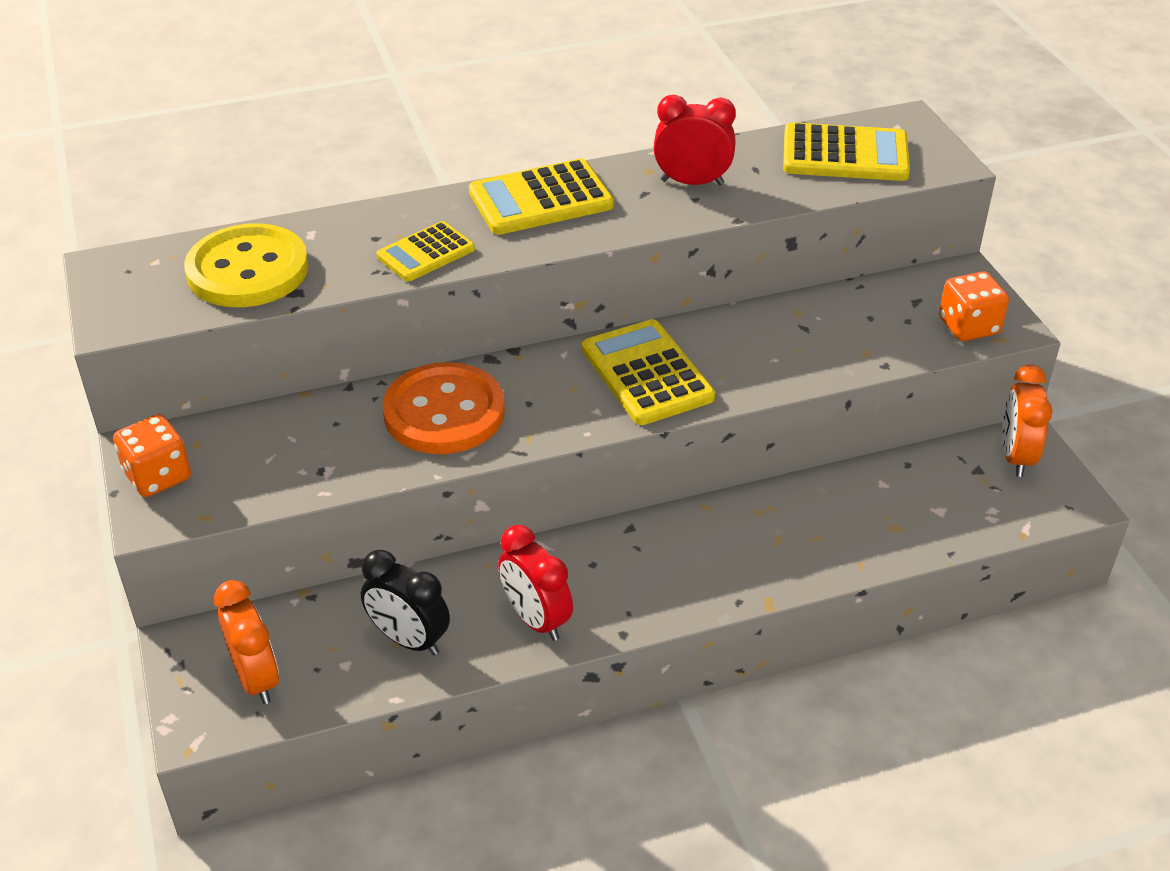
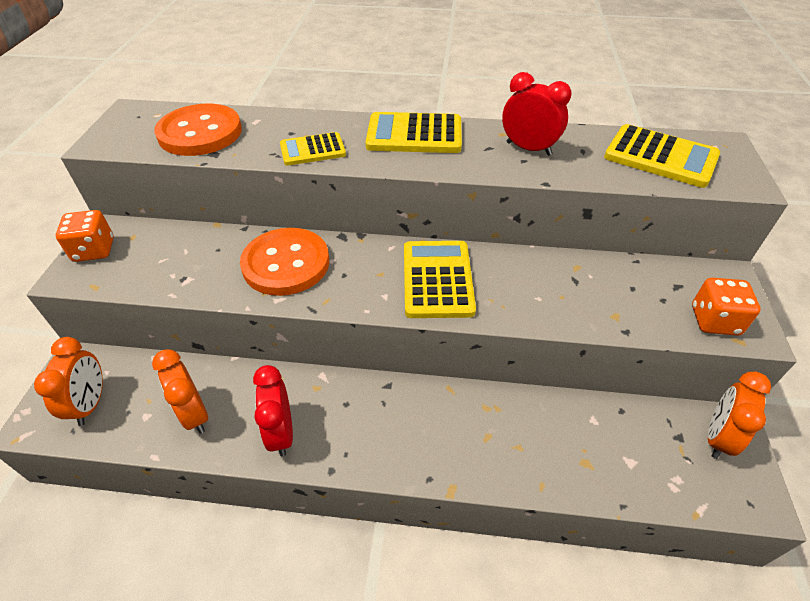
camera: 25 degrees right, 5 degrees up
(248, 270) = (200, 133): yellow button -> orange button
(409, 640) = (194, 414): black clock -> orange clock

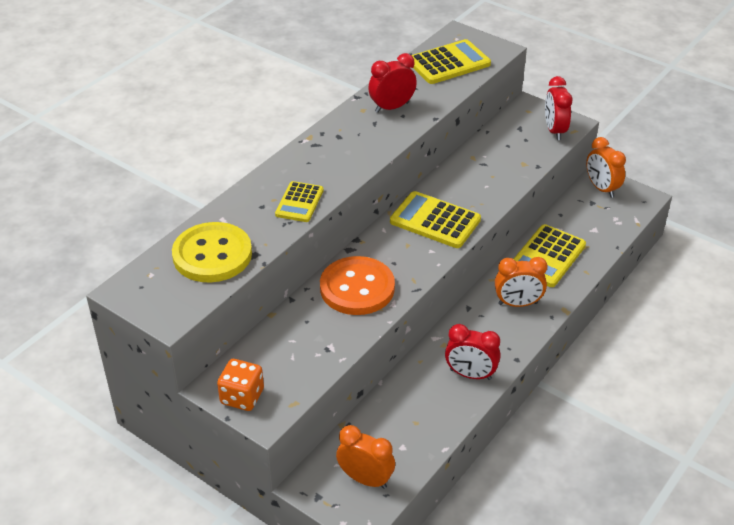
camera: 60 degrees left, 5 degrees down
(194, 414) = (421, 418): orange clock -> orange clock (518, 303)
(200, 133) = (212, 255): orange button -> yellow button
(414, 134) = (326, 148): yellow calculator -> yellow calculator (547, 256)
(714, 320) = (554, 130): orange dice -> red clock

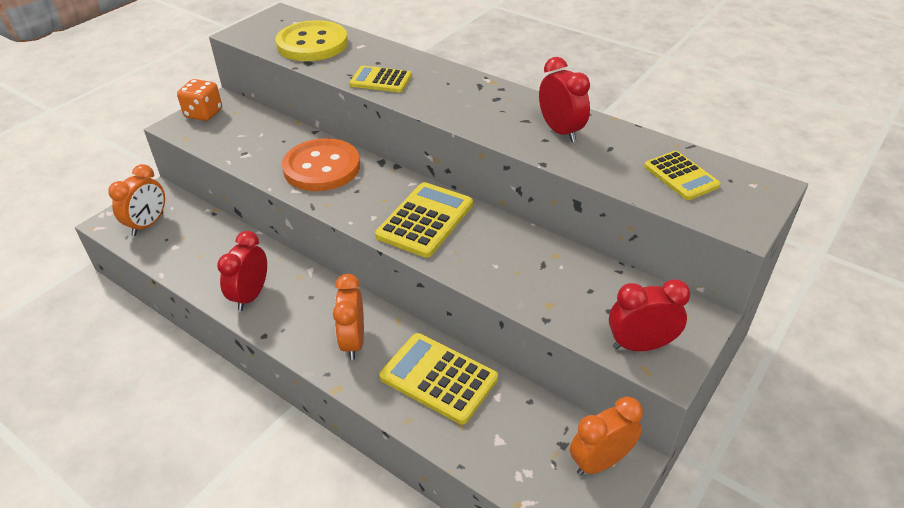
camera: 90 degrees right, 0 degrees up
(449, 63) = (681, 176): yellow calculator -> yellow calculator, size x0.63

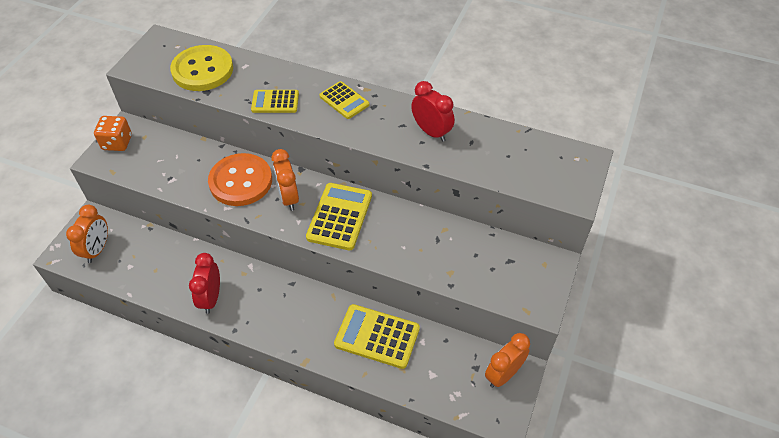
camera: 15 degrees left, 10 degrees up
(353, 342) = (305, 320): orange clock -> orange clock (288, 198)
(640, 345) = (519, 292): red clock -> none
(681, 176) = (526, 160): yellow calculator -> yellow calculator (344, 100)

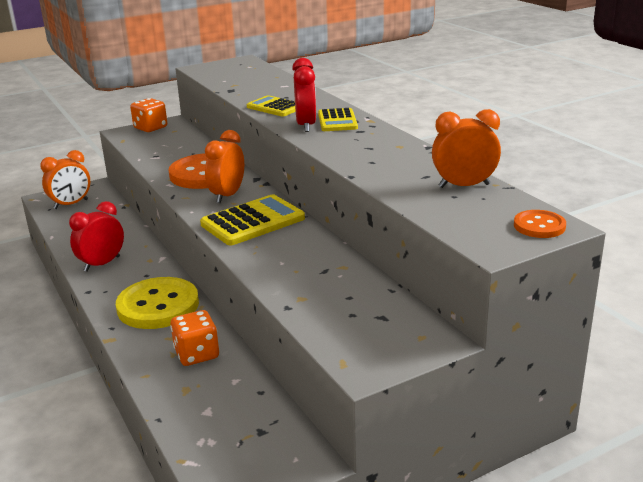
camera: 40 degrees right, 25 degrees down
(202, 70) = (247, 80): yellow button -> yellow button (158, 306)
(377, 336) = (197, 354): yellow calculator -> orange dice
(431, 132) = (392, 159): red clock -> red clock (306, 125)
(503, 374) = (283, 454): orange clock -> orange clock (464, 186)
(579, 162) = (539, 226): none -> orange button

